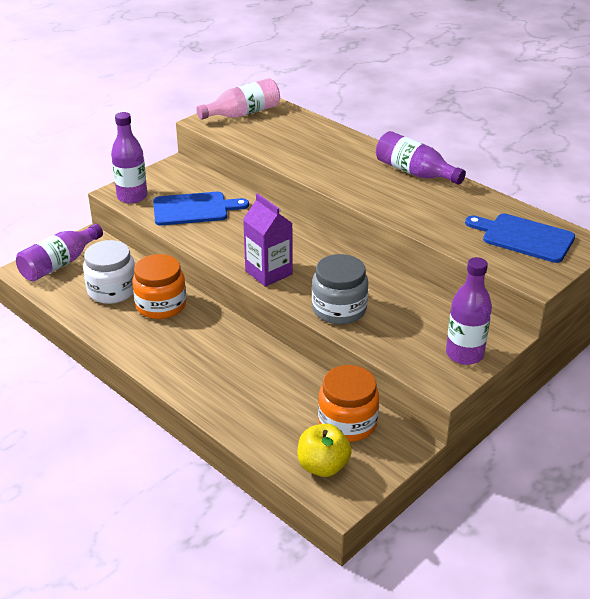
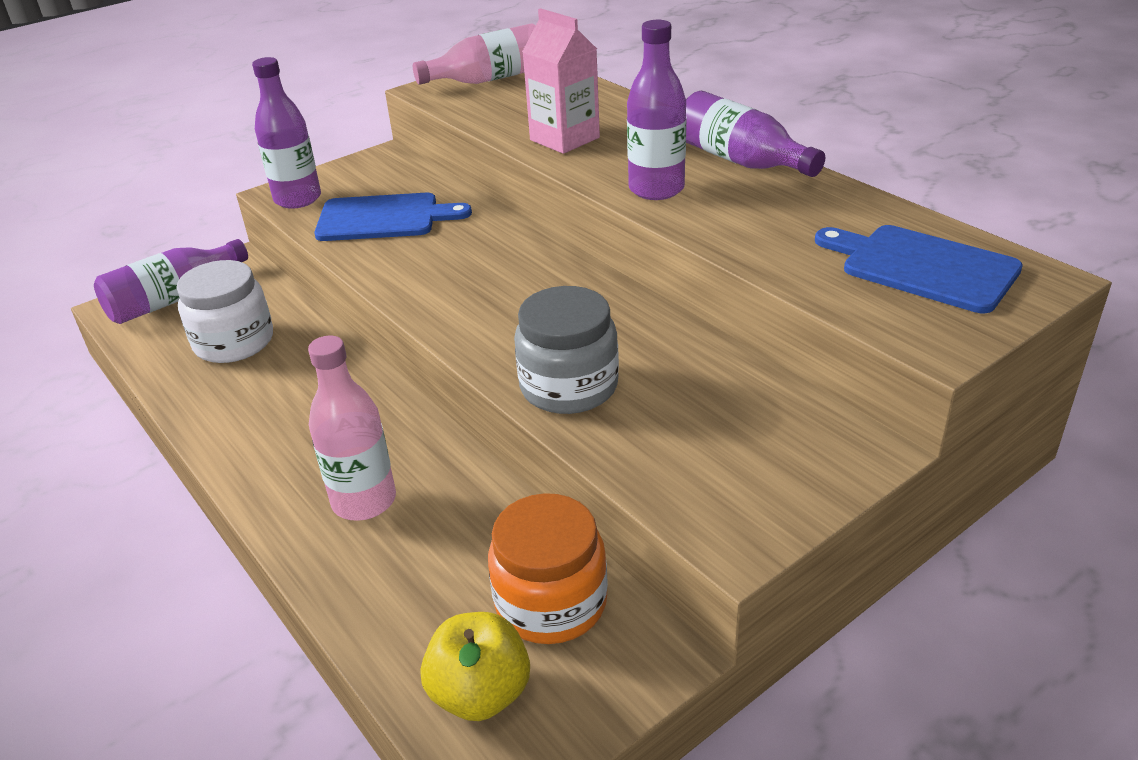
camera: 10 degrees right, 0 degrees up
(161, 305) = (299, 369): orange jar -> none
(229, 378) = (364, 501): none -> pink bottle
(268, 273) = (466, 319): purple carton -> none
(305, 158) = (564, 139): none -> pink carton
(464, 354) = (786, 483): purple bottle -> purple bottle (656, 189)

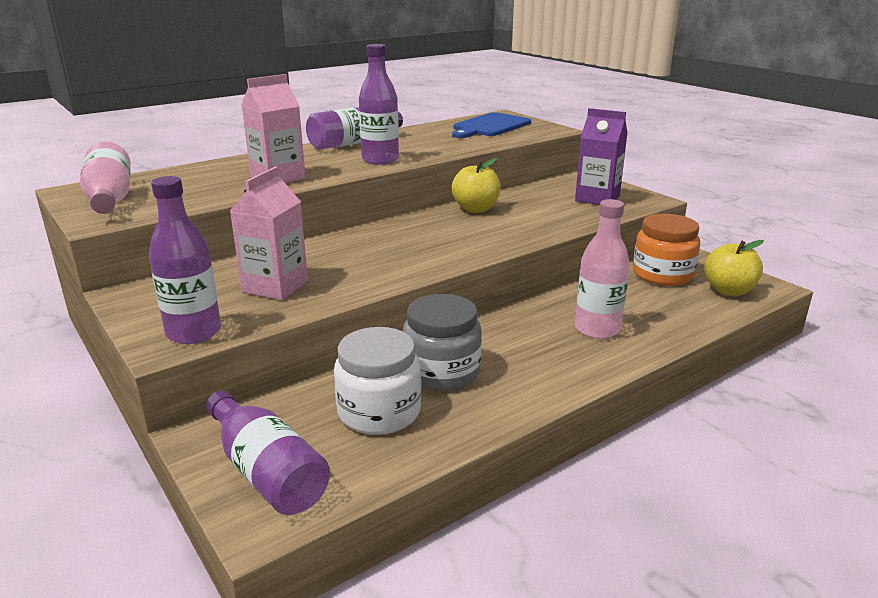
camera: 90 degrees left, 10 degrees down
(383, 218) = (275, 286): blue cutting board -> pink carton
(569, 386) = (537, 225): grey jar -> grey jar (442, 372)
(638, 326) = (475, 209): none -> yellow apple
(722, 462) = (597, 198): none -> purple carton

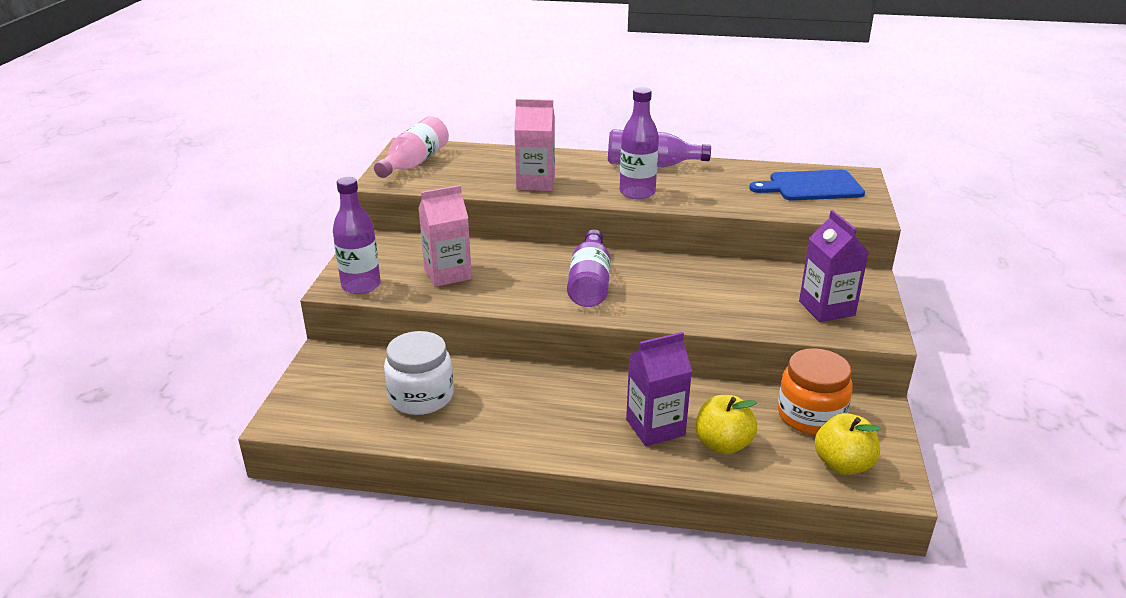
camera: 45 degrees right, 5 degrees up
(267, 471) = (322, 395): purple bottle -> purple bottle (590, 283)
(442, 372) = (496, 393): grey jar -> none
(475, 209) = (694, 270): yellow apple -> yellow apple (723, 444)
(597, 329) = (655, 427): pink bottle -> purple carton

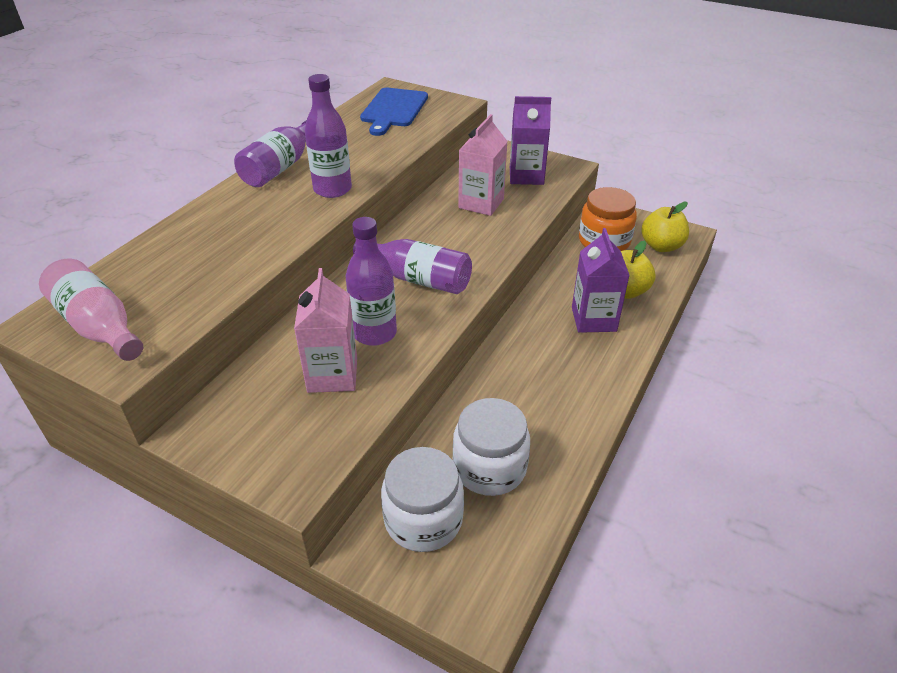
camera: 70 degrees left, 10 degrees up
(358, 375) = (423, 519): none -> white jar
(361, 285) = (308, 459): purple bottle -> purple bottle (374, 333)
(535, 183) = (253, 243): pink carton -> pink carton (481, 203)

